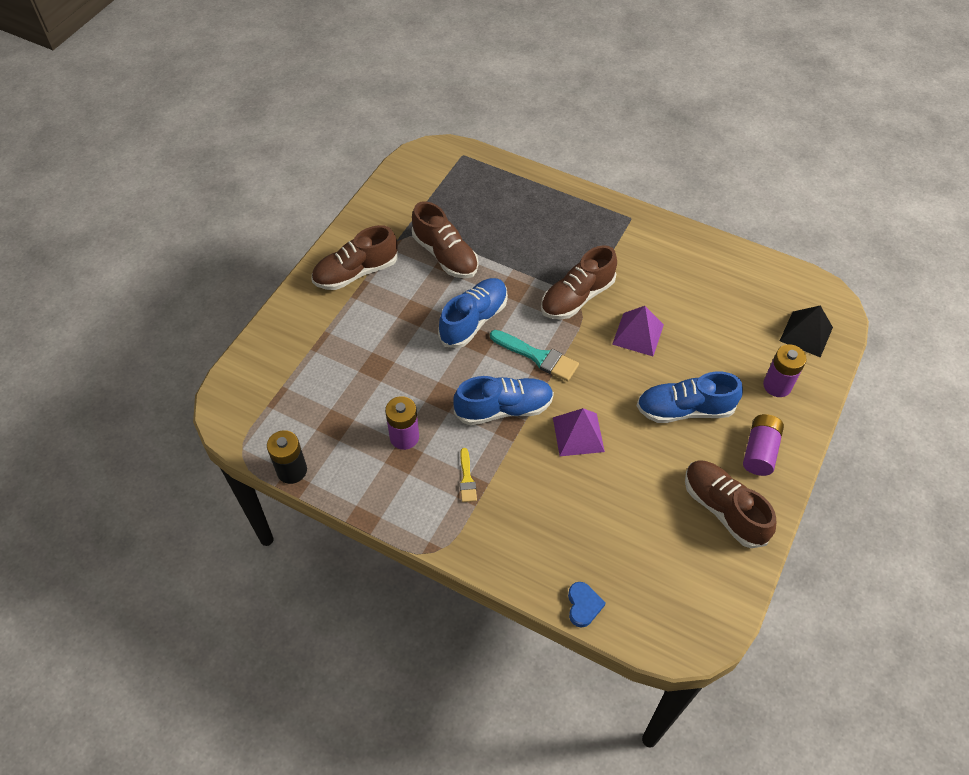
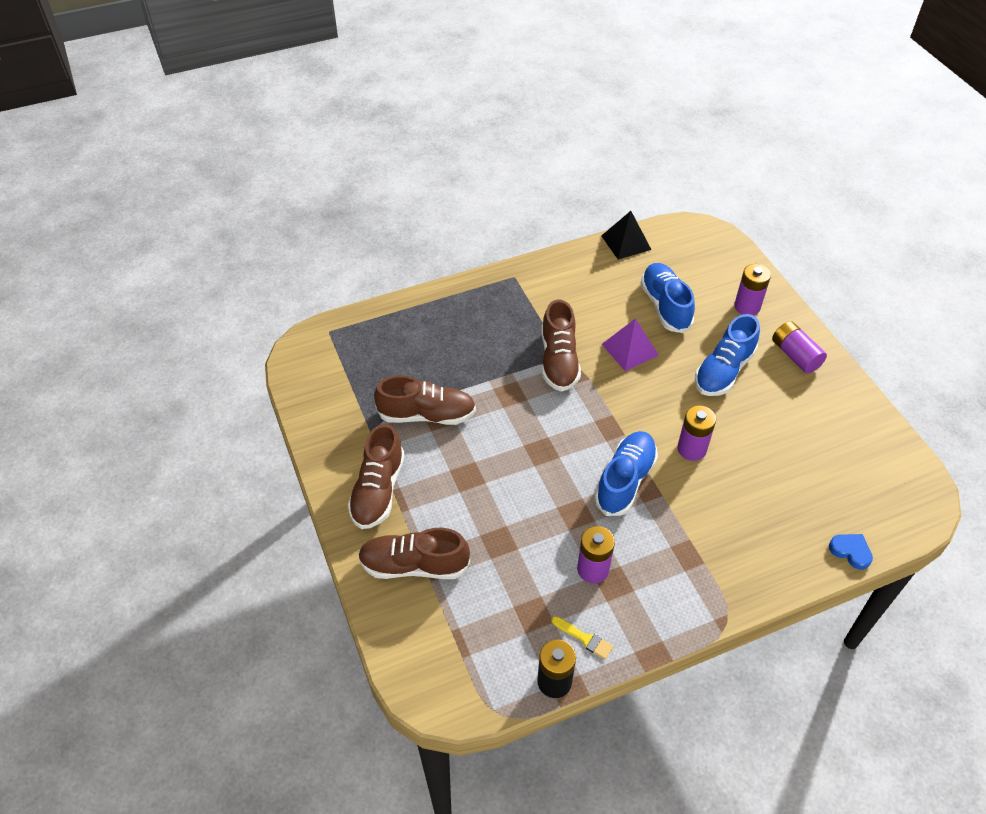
camera: 50 degrees left, 5 degrees down
(467, 478) = (673, 551): yellow brush -> yellow brush (584, 638)
(474, 320) = (516, 441): blue shoe -> blue shoe (665, 306)
(537, 356) = (593, 424): turquoise brush -> none
(578, 434) = (691, 449): purple pyramid -> purple battery
(723, 509) = (828, 409): brown shoe -> brown shoe (414, 565)
(806, 334) = (716, 261): black pyramid -> black pyramid (626, 242)

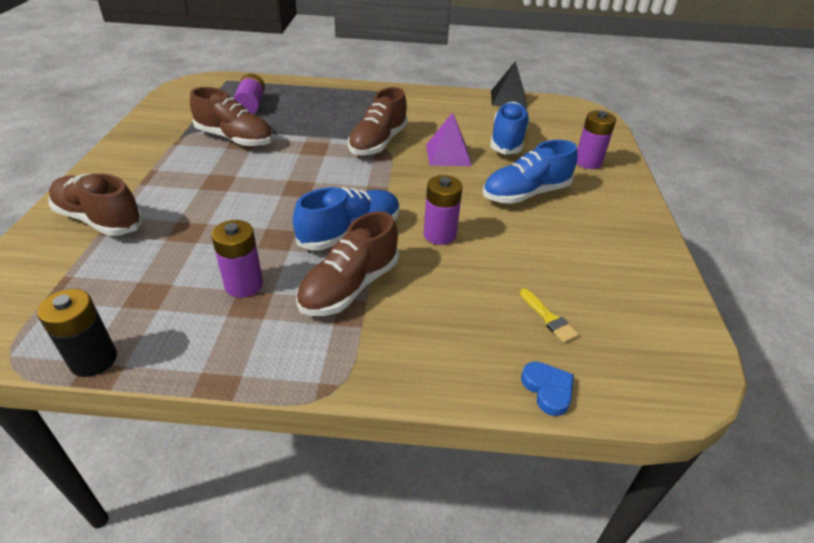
camera: 25 degrees right, 10 degrees down
(378, 490) = (140, 166): brown shoe -> brown shoe (349, 287)
(584, 638) = (168, 336): yellow brush -> yellow brush (548, 318)
(795, 355) = (612, 206): purple battery -> purple battery (251, 105)

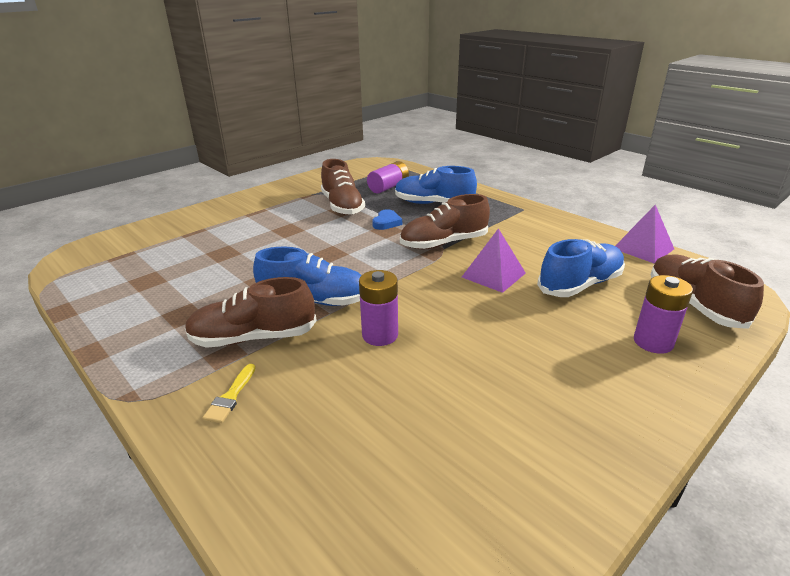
camera: 45 degrees right, 10 degrees down
(94, 360) = (73, 303): black battery -> none
(100, 220) = (195, 227): brown shoe -> brown shoe (694, 304)
(244, 285) = (199, 301): purple battery -> none
(508, 99) = (643, 248): black pyramid -> purple pyramid
(525, 194) = (521, 340): blue shoe -> blue shoe (433, 204)
(547, 389) = (257, 520): blue heart -> blue heart (386, 222)
(548, 318) = (361, 460): yellow brush -> yellow brush (231, 396)

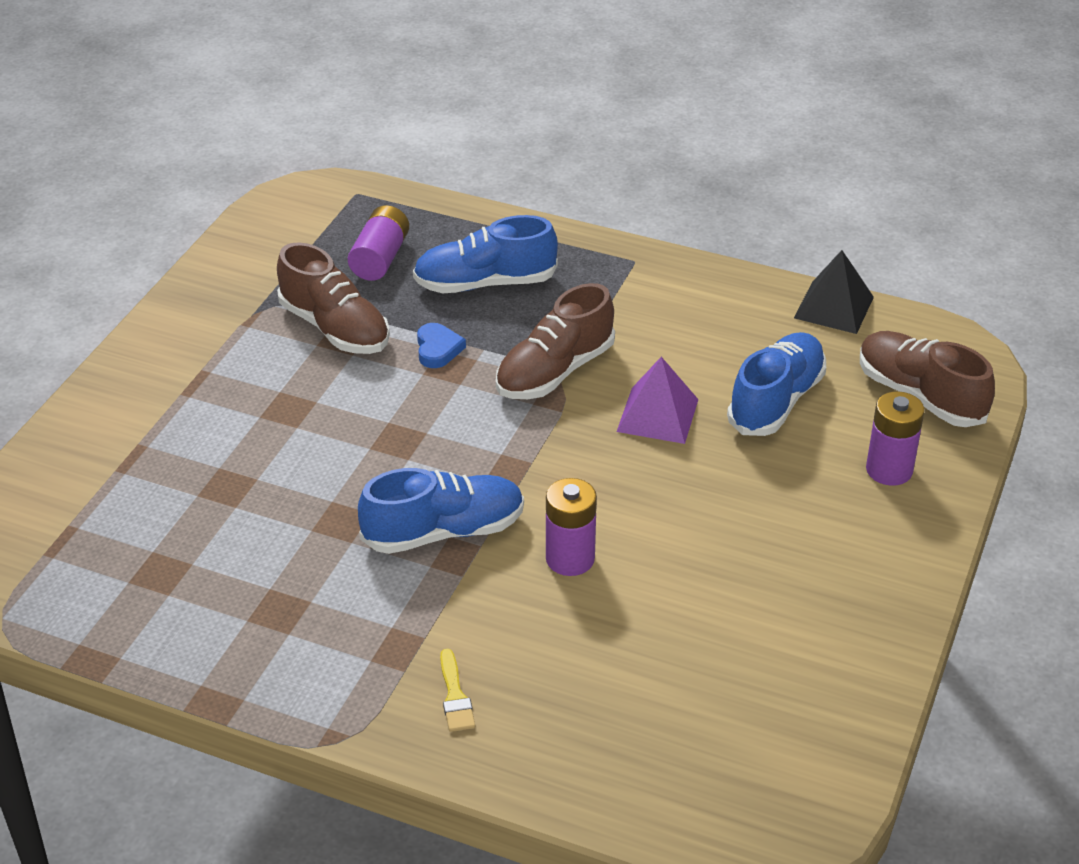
camera: 25 degrees left, 10 degrees up
(253, 338) = (411, 613): brown shoe -> none
(643, 248) = (833, 307): purple pyramid -> black pyramid

